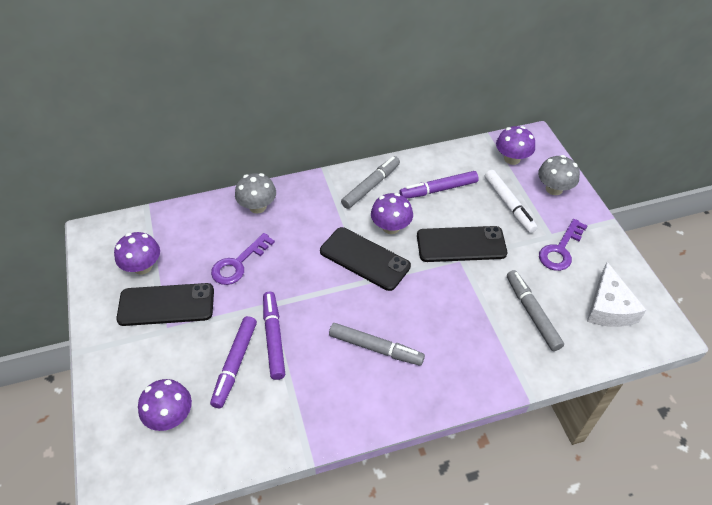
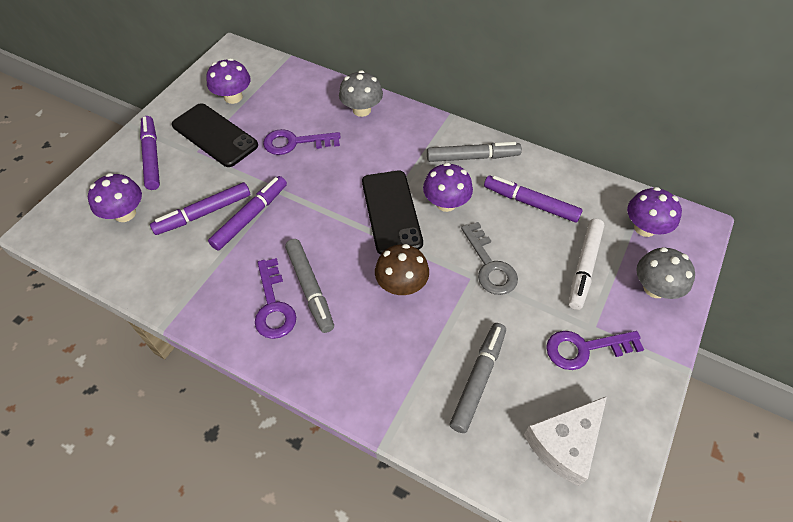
camera: 45 degrees right, 5 degrees up
(134, 359) = (152, 157): none -> purple marker
(367, 379) = (273, 306): none -> purple key
(427, 298) = (401, 285): none -> brown mushroom
(461, 244) = (490, 265): black phone -> grey key

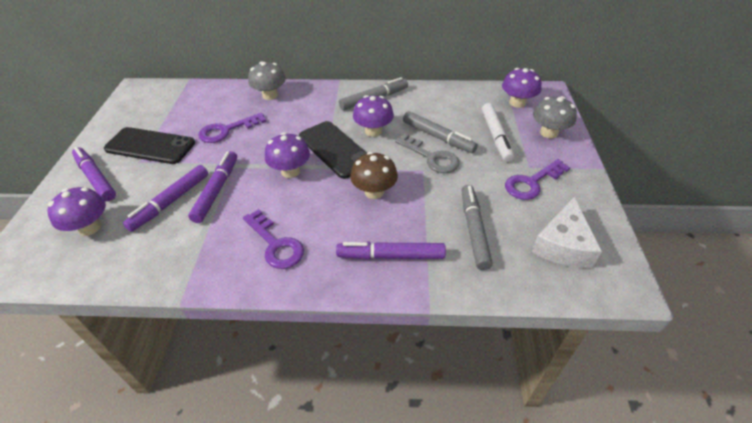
camera: 25 degrees left, 10 degrees down
(233, 97) = (153, 117): purple mushroom -> purple mushroom (290, 171)
(310, 288) = (300, 221): grey marker -> grey marker (438, 137)
(530, 203) = (433, 112): purple marker -> purple marker (390, 256)

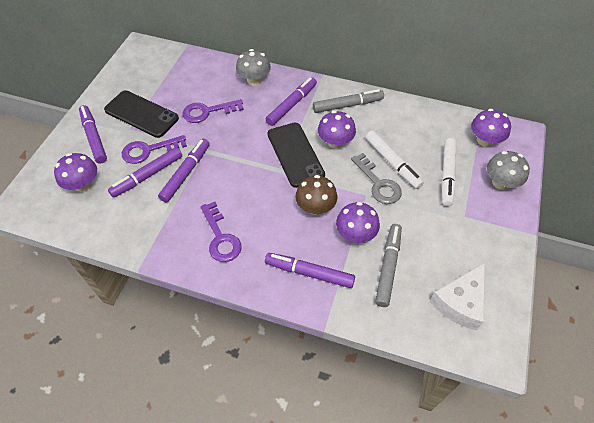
camera: 15 degrees right, 10 degrees up
(290, 171) = (251, 168): purple mushroom -> purple mushroom (355, 234)
(316, 108) = (292, 105): none -> purple marker
(438, 137) = (392, 163): grey marker -> white marker
(532, 183) = (460, 233): purple key -> purple key (148, 150)

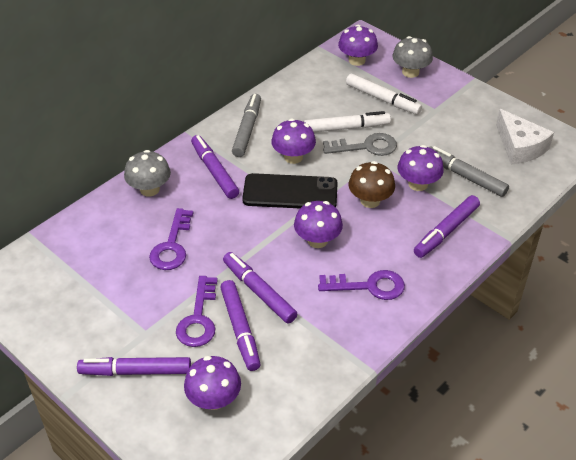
camera: 65 degrees left, 10 degrees down
(141, 114) = (128, 311): black phone -> none
(253, 188) = (317, 240): none -> purple mushroom

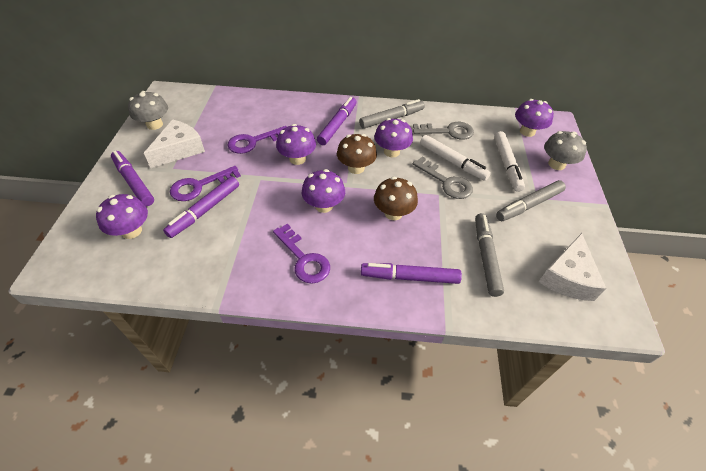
camera: 50 degrees right, 5 degrees up
(120, 312) = (179, 150): none -> white cheese
(149, 189) = (293, 108): grey mushroom -> grey mushroom (154, 124)
(259, 292) = (247, 202): purple marker -> none
(290, 192) = (356, 168): black phone -> brown mushroom
(305, 105) = (448, 131): none -> grey key
(418, 184) = (442, 231): purple mushroom -> purple mushroom (297, 159)
(437, 118) = (529, 205): none -> grey marker

